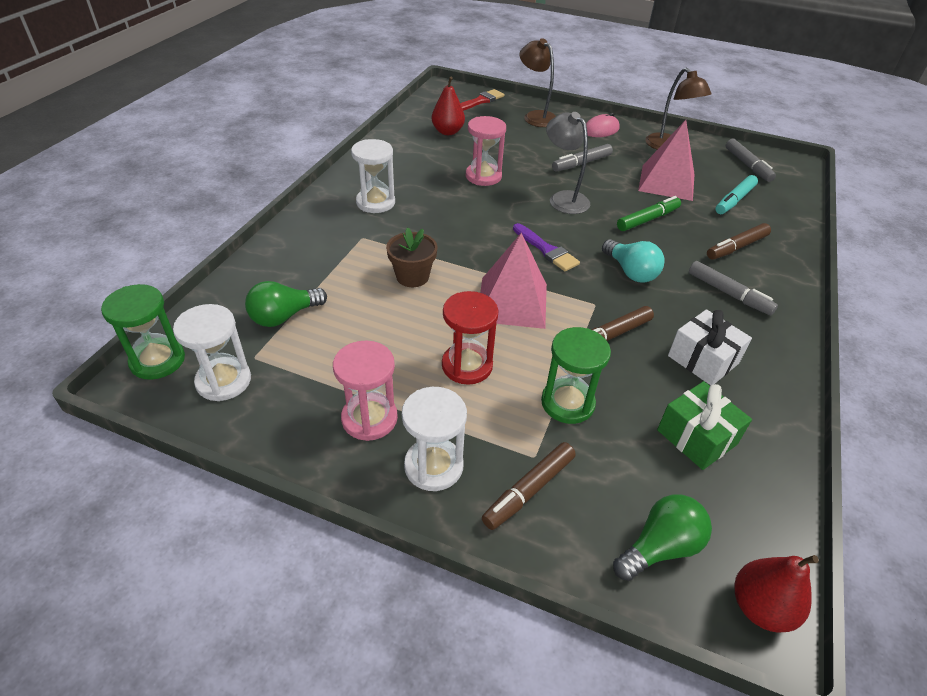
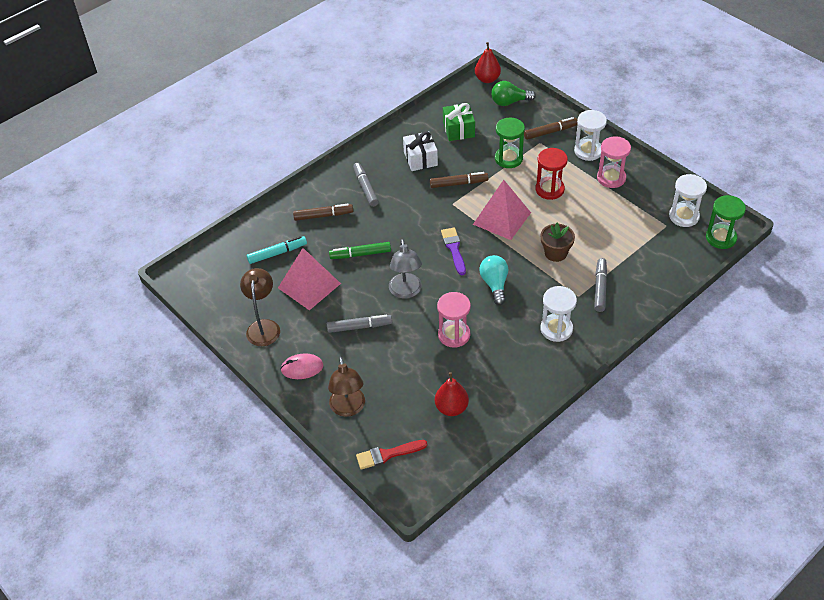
camera: 150 degrees left, 5 degrees up
(284, 316) = (645, 246): green light bulb -> none
(630, 272) = (411, 218): turquoise light bulb -> turquoise light bulb (494, 284)
(747, 165) = (222, 284): grey marker -> grey marker (600, 288)

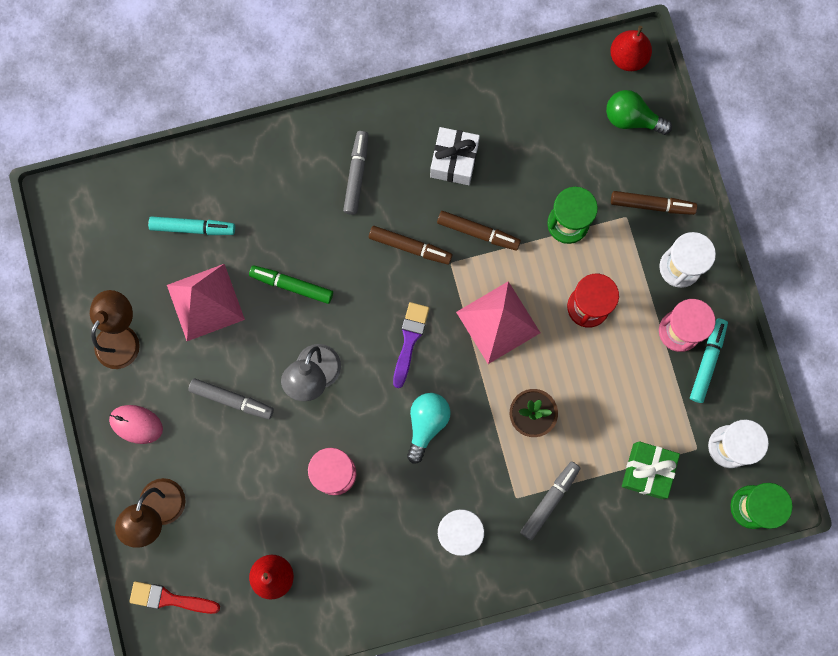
camera: 25 degrees right, 30 degrees up
(323, 215) = (279, 195): brown marker -> brown marker (410, 247)
(458, 129) = (533, 134): green gift -> green gift (647, 471)
(638, 184) = (707, 361): none -> turquoise marker

